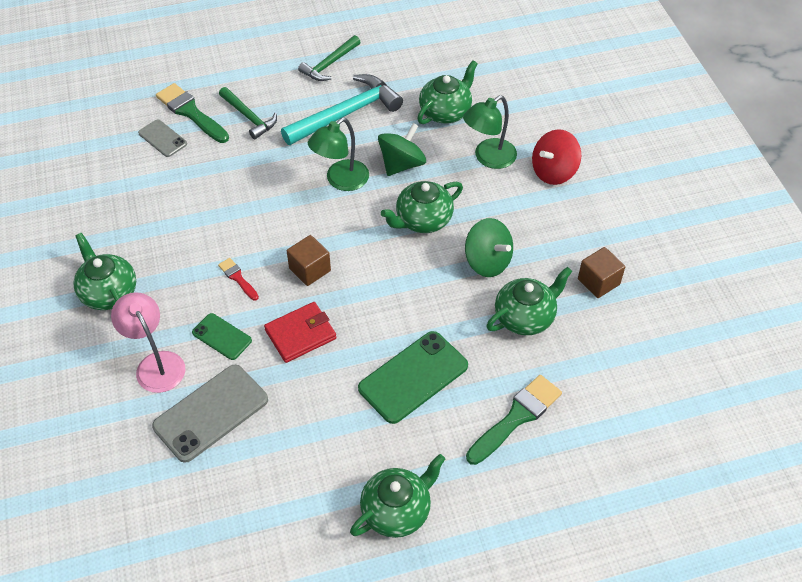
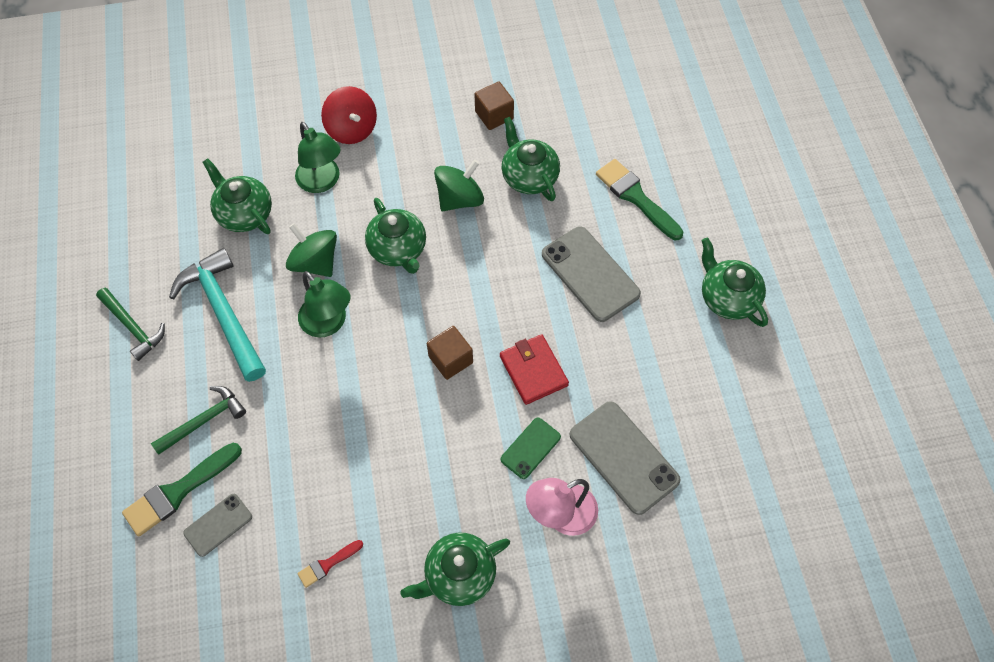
camera: 85 degrees left, 10 degrees up
(237, 278) = (453, 432): red brush -> red brush (327, 564)
(413, 377) = (590, 274): green phone -> grey phone

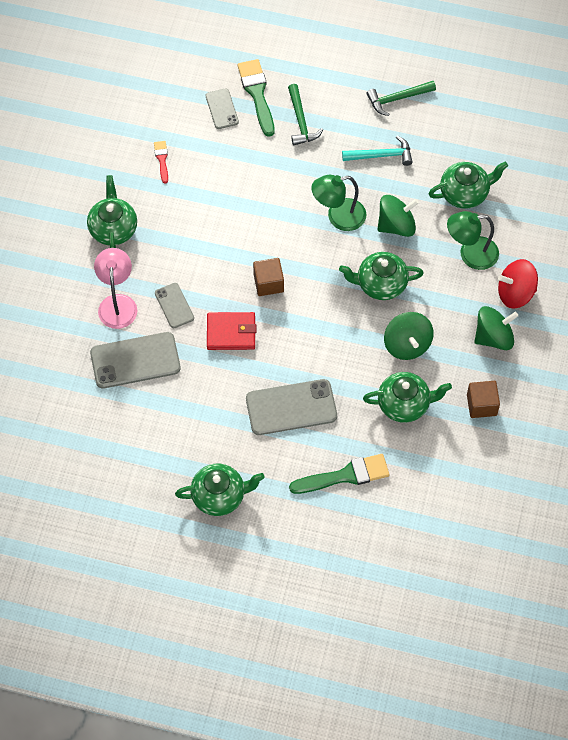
camera: 115 degrees right, 0 degrees up
(223, 313) = (381, 155): turquoise hammer -> turquoise hammer, size x0.60
(413, 130) = (493, 337): none -> green spinning top
(530, 448) = (174, 305): green phone -> grey phone

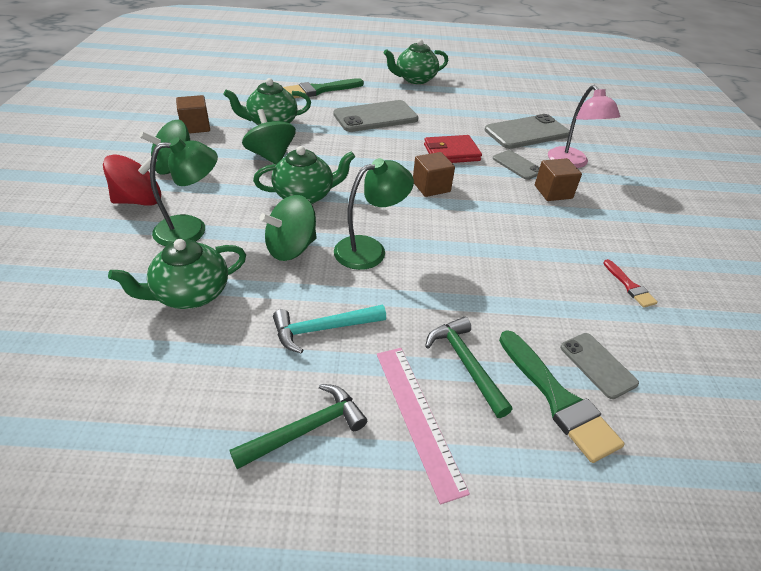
camera: 165 degrees right, 20 degrees down
(113, 229) = (626, 214): green teapot -> none
(161, 264) = (553, 192): none -> brown cube
(338, 96) = (418, 417): none -> pink ruler

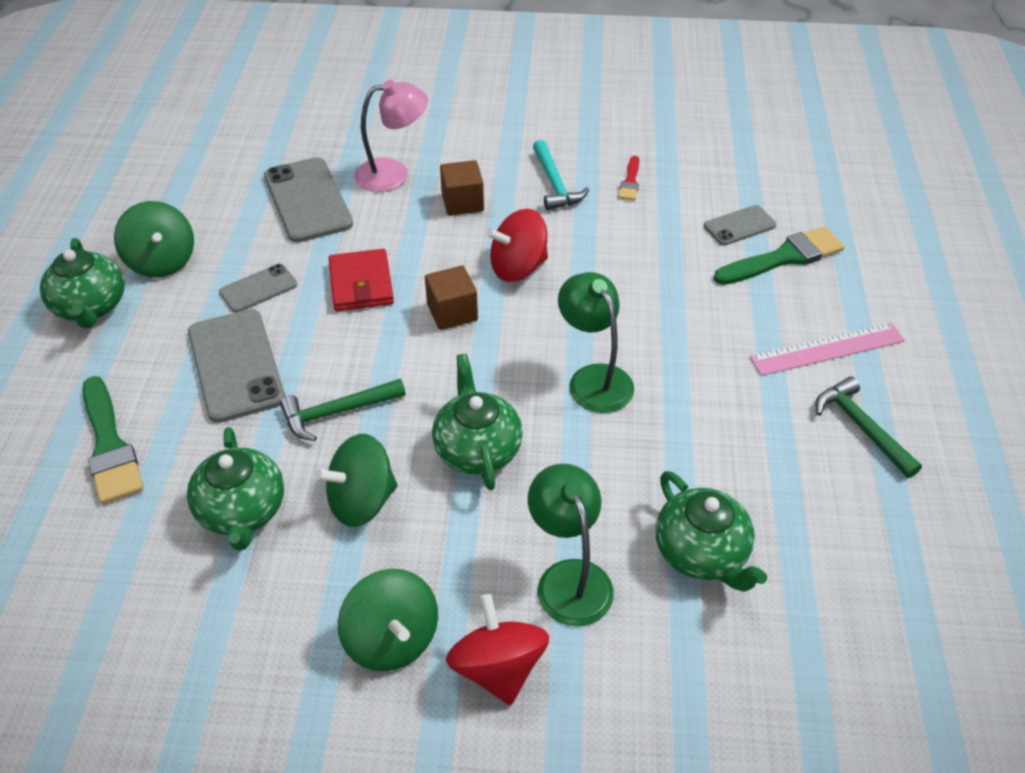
camera: 85 degrees left, 5 degrees up
(195, 127) = (241, 634): brown cube -> none
(291, 248) = (600, 457): green spinning top -> green spinning top (162, 261)
(323, 329) = (735, 419): turquoise hammer -> turquoise hammer (555, 184)
(465, 364) = (758, 311): green hammer -> green hammer (337, 412)
(486, 216) = (518, 267): none -> red spinning top
(517, 165) = (398, 223): grey phone -> grey phone (258, 288)
(629, 286) = (630, 181): red brush -> red brush turned 120 degrees clockwise

